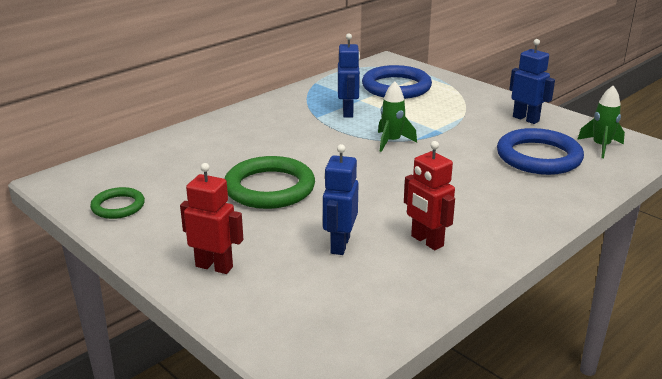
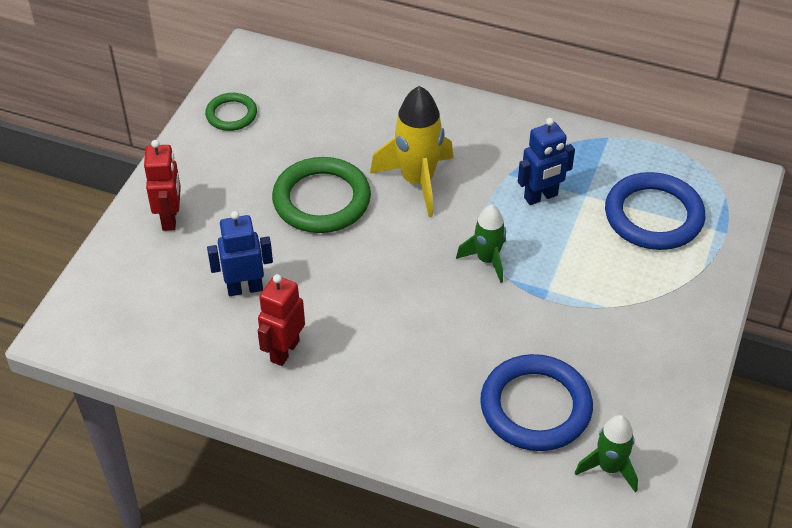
camera: 65 degrees right, 20 degrees up
(290, 147) = (417, 181): none -> yellow rocket
(526, 119) = (645, 372): blue robot -> none

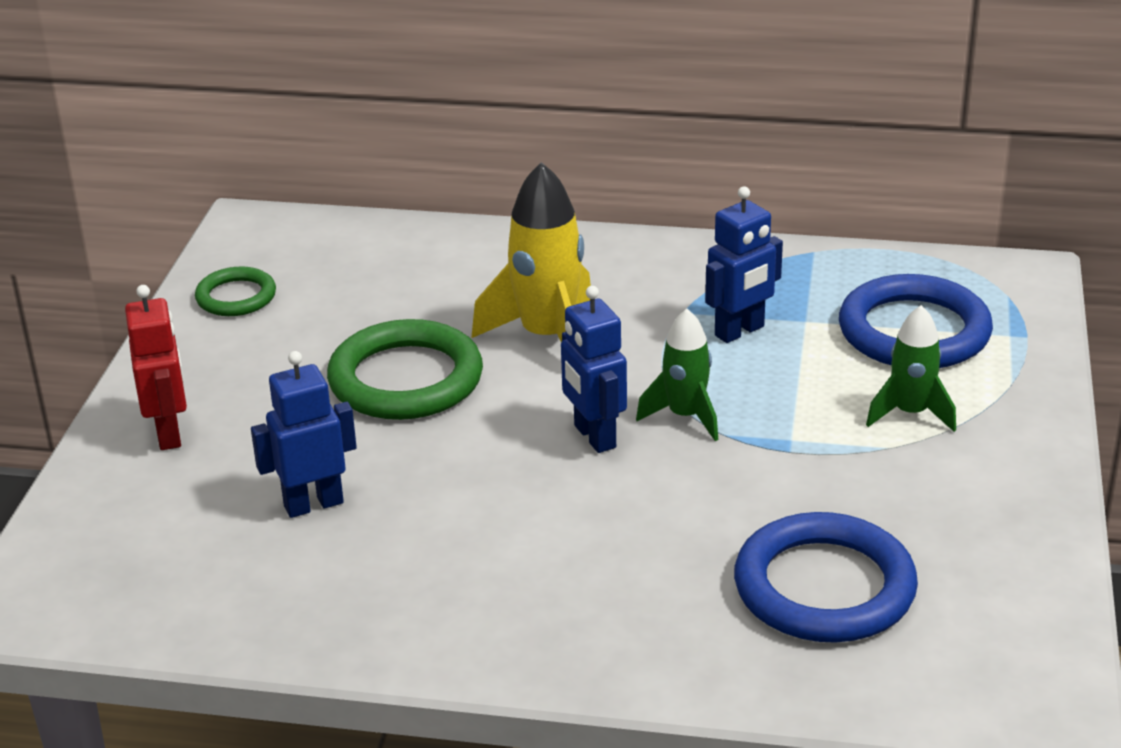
camera: 10 degrees left, 15 degrees down
(284, 351) = (400, 575): red robot -> none
(426, 266) = (594, 437): none -> blue robot
(609, 468) = (968, 648): green rocket -> green rocket (910, 413)

